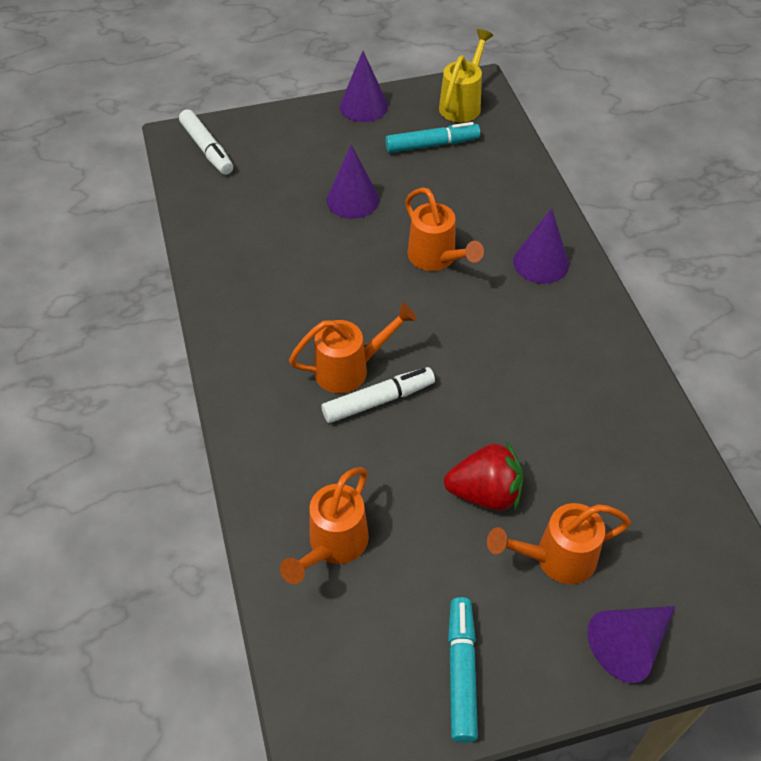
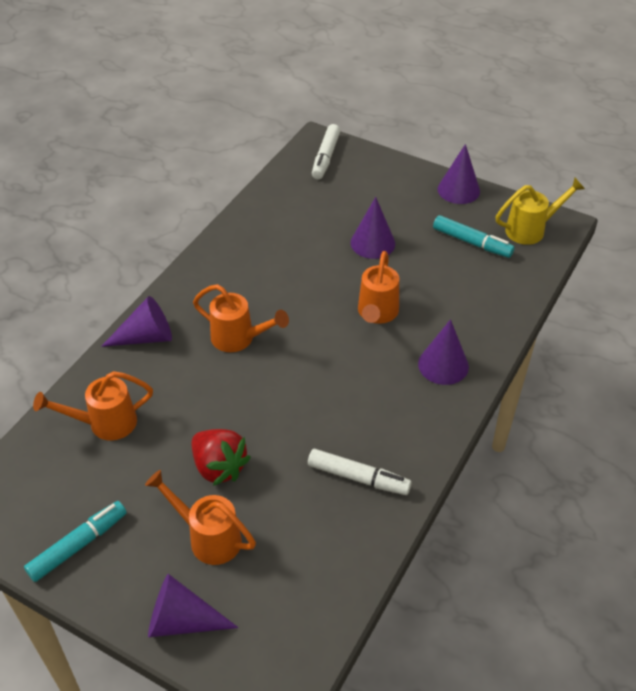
camera: 45 degrees right, 5 degrees down
(261, 436) = (146, 337): none -> purple cone
(378, 400) = (231, 368): white marker -> white marker (358, 477)

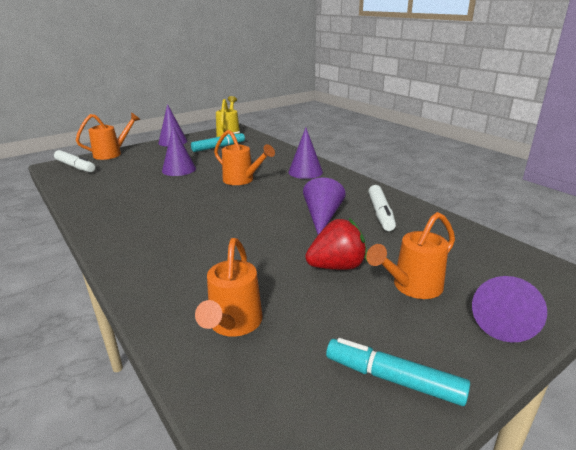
camera: 65 degrees left, 20 degrees down
(78, 545) = (393, 379): turquoise marker -> turquoise marker turned 45 degrees counterclockwise
(146, 337) = (147, 276): purple cone -> purple cone (322, 217)
(238, 339) = (206, 231): orange watering can -> orange watering can (112, 154)
(358, 477) = (380, 213): white marker -> white marker turned 135 degrees clockwise

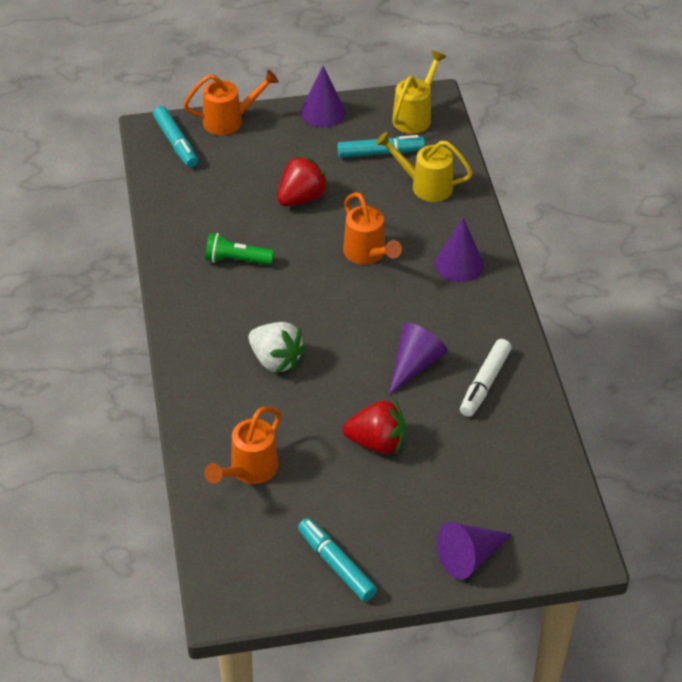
camera: 25 degrees right, 20 degrees up
(75, 166) = (176, 143): white marker -> turquoise marker
(145, 202) = (236, 260): none -> green flashlight
(179, 169) = (301, 198): purple cone -> red strawberry
(209, 242) = (276, 360): none -> white strawberry
(256, 152) = (425, 186): none -> yellow watering can
(412, 287) = (425, 494): orange watering can -> none

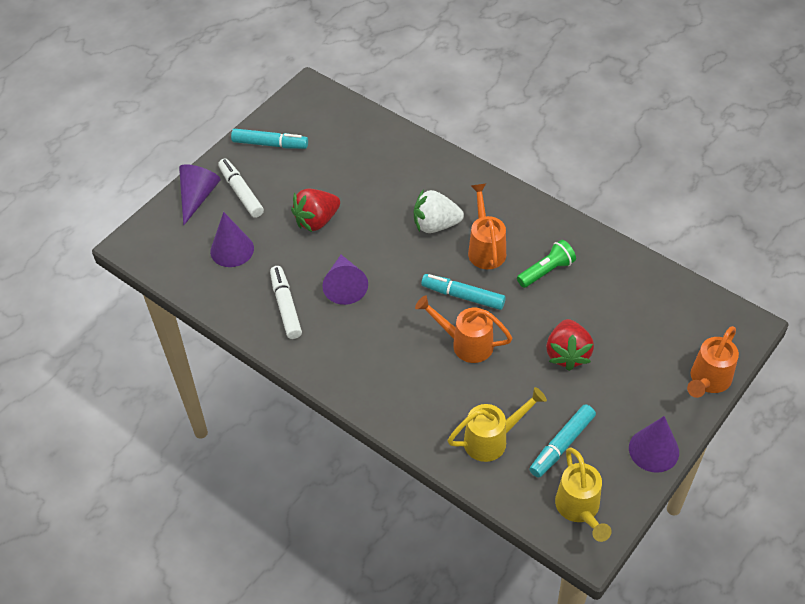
camera: 140 degrees right, 5 degrees up
(176, 143) = (714, 329): turquoise marker -> turquoise marker (463, 296)
(249, 470) = (373, 155): orange watering can -> orange watering can (485, 248)
(420, 528) = (241, 192): none -> white marker
(459, 264) = (393, 386): purple cone -> purple cone (232, 250)

